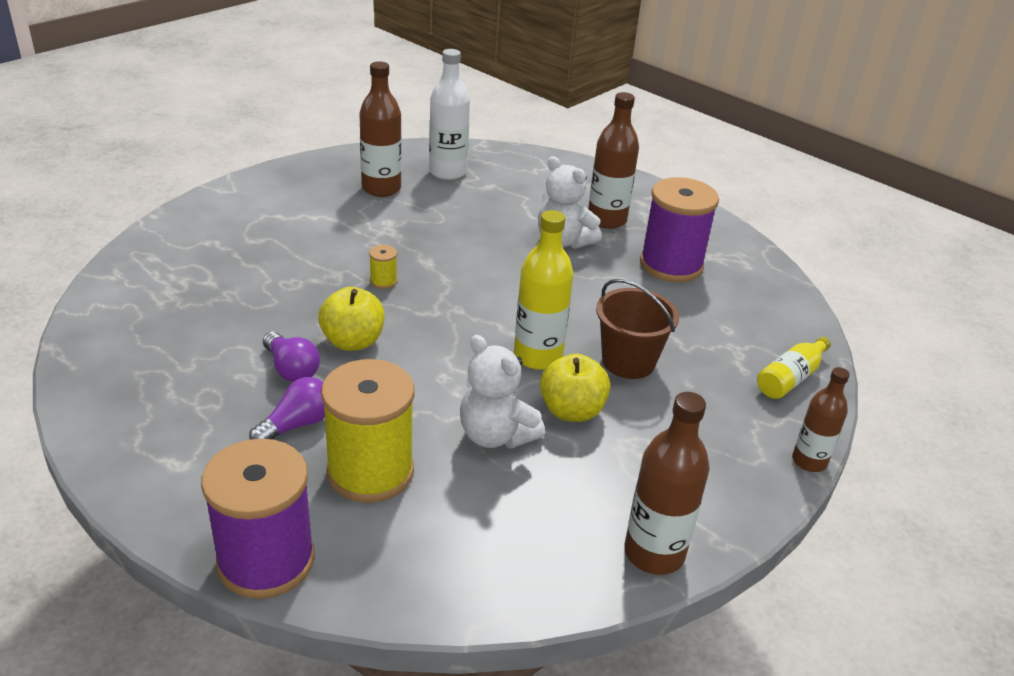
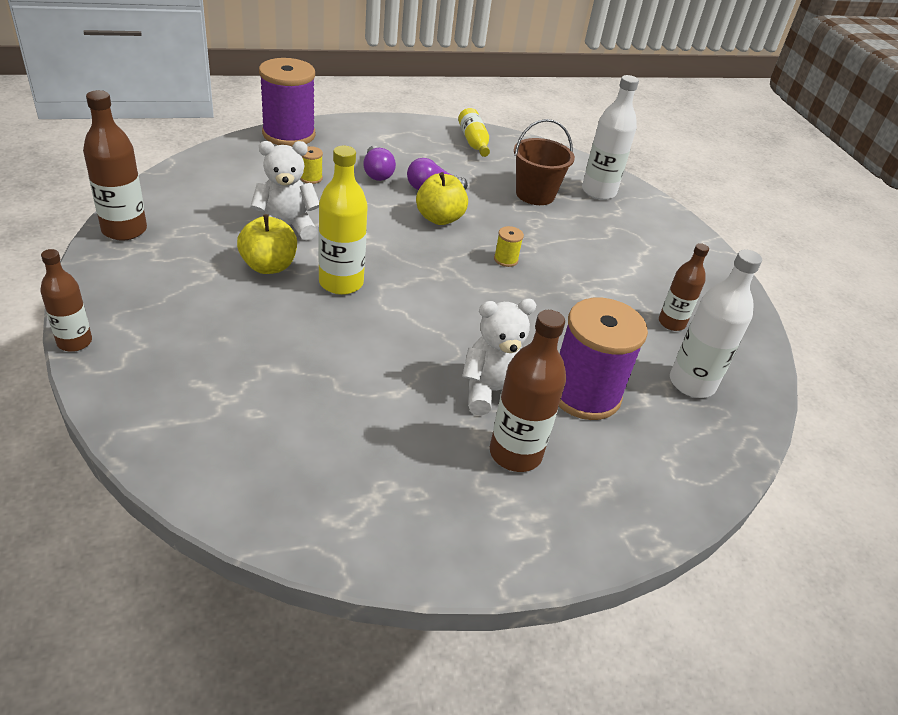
camera: 120 degrees right, 5 degrees up
(174, 261) = (598, 191): none -> white bottle
(370, 472) = (311, 178): yellow spool -> yellow spool, size x0.40
(381, 188) = (671, 323): brown bottle -> brown bottle, size x0.64
(628, 362) = (284, 323): brown bucket -> brown bucket (535, 194)
(671, 265) = (388, 447): purple spool -> purple spool (584, 394)
(790, 378) = (151, 405): yellow bottle -> yellow bottle (473, 142)

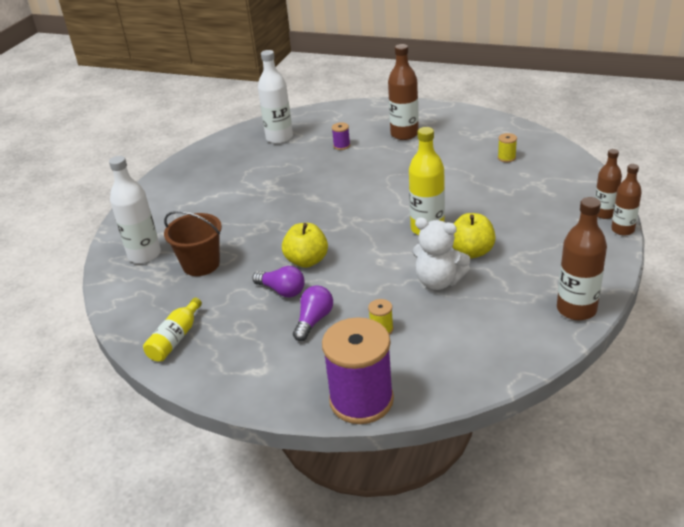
camera: 135 degrees left, 5 degrees down
(494, 391) = (388, 156): white teddy bear -> none
(505, 259) = (295, 219): yellow spool -> yellow spool (506, 158)
(584, 394) = (341, 146): purple spool -> purple spool, size x0.40
(671, 323) = (244, 162): brown bottle -> brown bottle (604, 213)

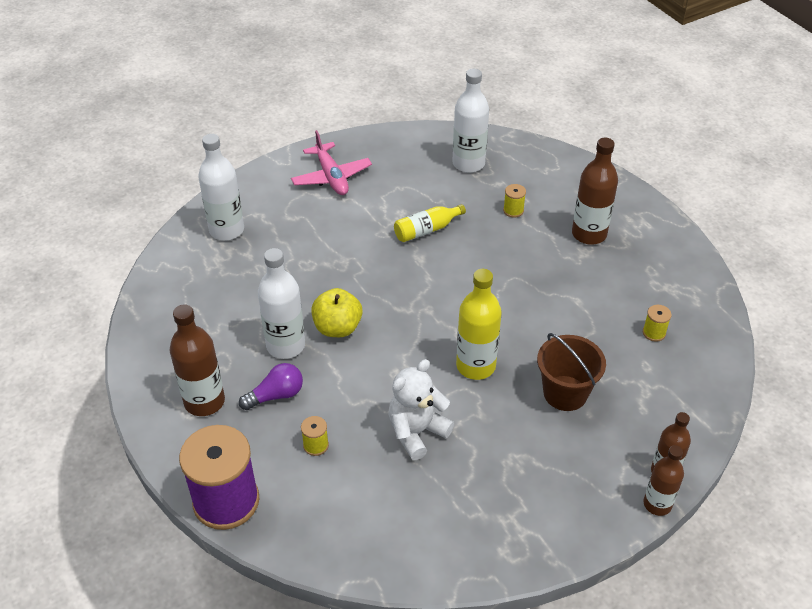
camera: 35 degrees right, 10 degrees up
(175, 338) = (164, 335): yellow bottle -> yellow bottle (427, 230)
(189, 188) = (331, 177): none -> pink plane
(201, 264) = (256, 271): brown bucket -> brown bucket (565, 393)
(282, 291) = (285, 346): purple light bulb -> white bottle
(341, 146) = (513, 210): purple spool -> yellow spool
(438, 281) = (417, 432): white teddy bear -> white teddy bear turned 75 degrees clockwise
(471, 252) = (483, 421): yellow apple -> none
(576, 309) = (497, 555): brown bottle -> brown bottle (204, 401)

